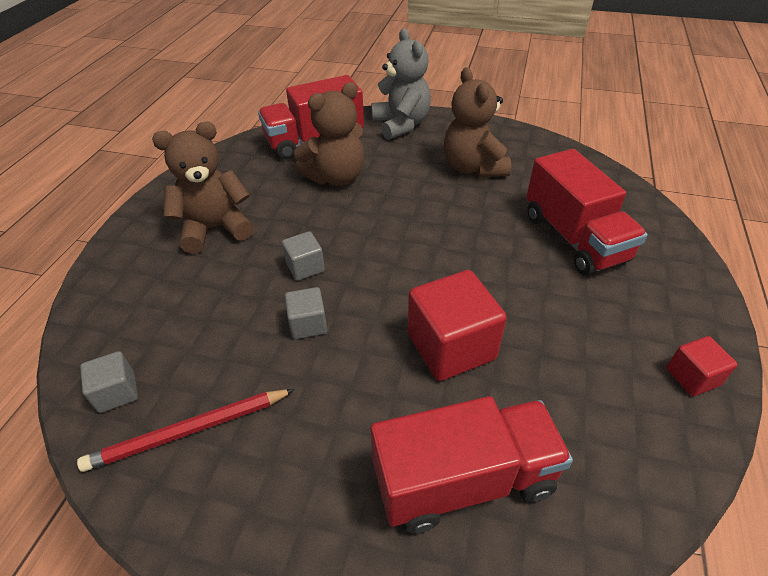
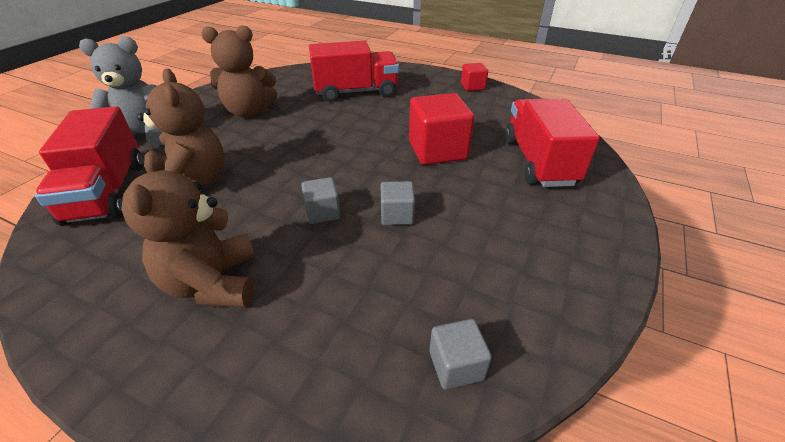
camera: 80 degrees left, 5 degrees down
(189, 431) = (506, 296): red pencil -> none

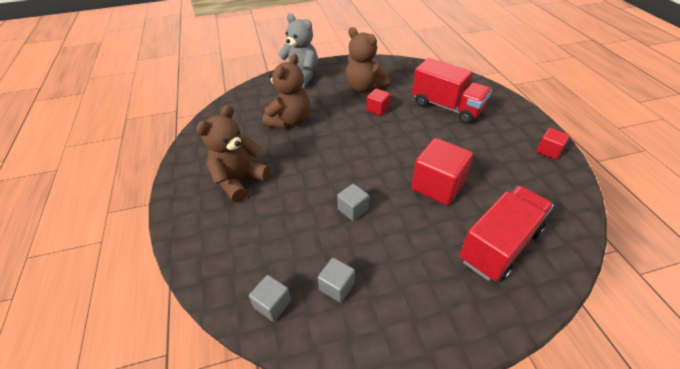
camera: 50 degrees right, 5 degrees up
(107, 192) = (254, 103): red truck -> none
(291, 122) = (377, 109): none -> red cube
(322, 212) = (320, 179): grey cube -> grey cube (337, 286)

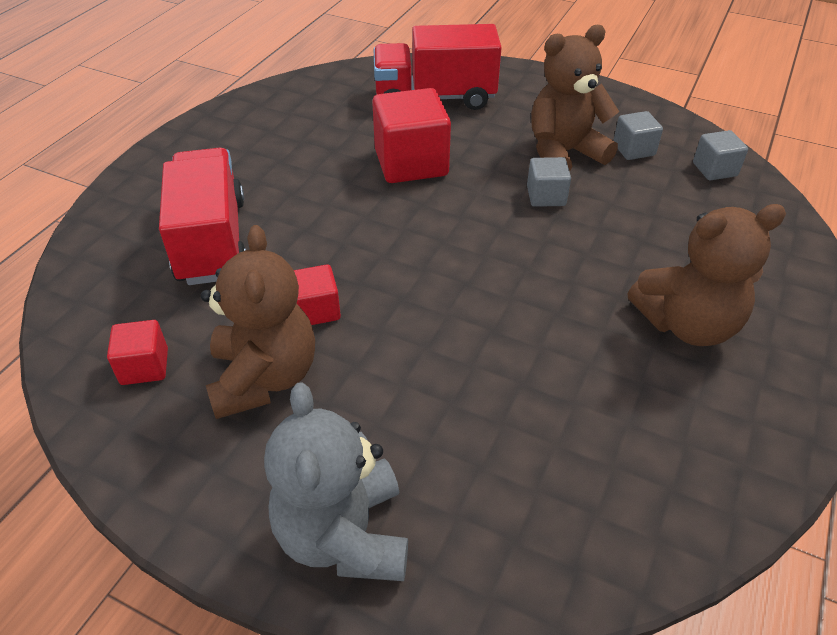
camera: 140 degrees left, 0 degrees up
(289, 121) = (505, 396): brown teddy bear -> brown teddy bear (564, 153)
(548, 151) = (226, 122): red cube -> red cube (144, 366)

